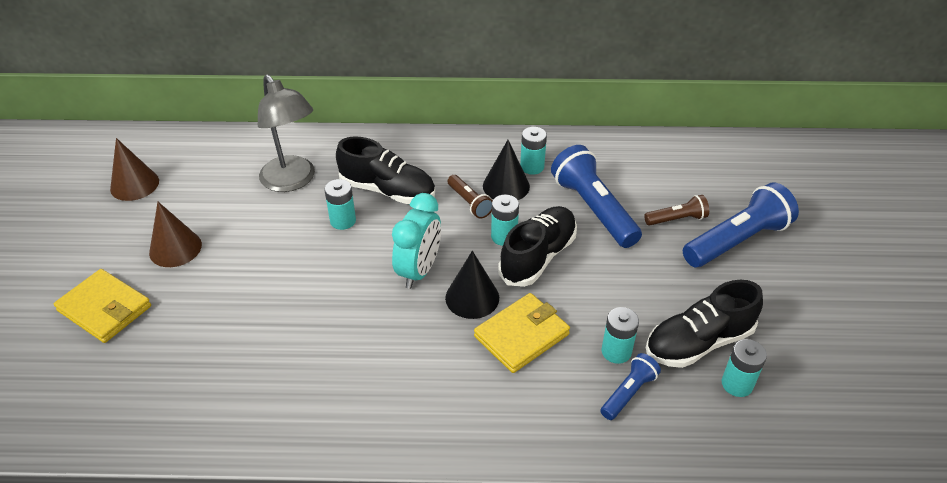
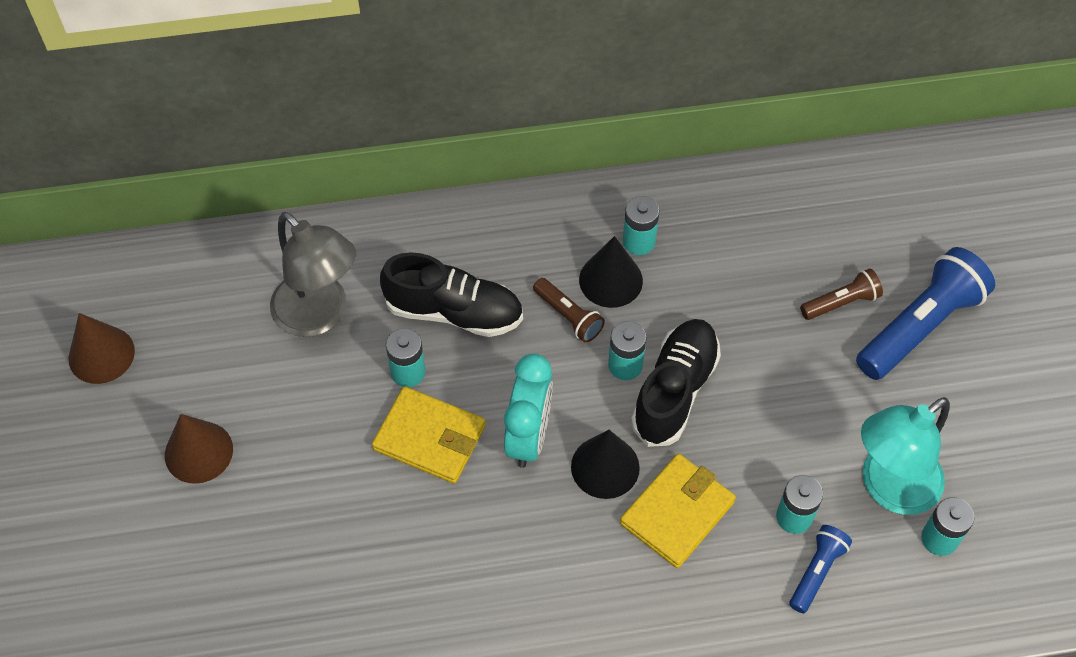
camera: 10 degrees left, 15 degrees up
(105, 308) = (142, 559): yellow wallet -> yellow wallet (429, 437)
(593, 209) = (732, 301): blue flashlight -> none
(698, 342) = (889, 488): black shoe -> turquoise lamp

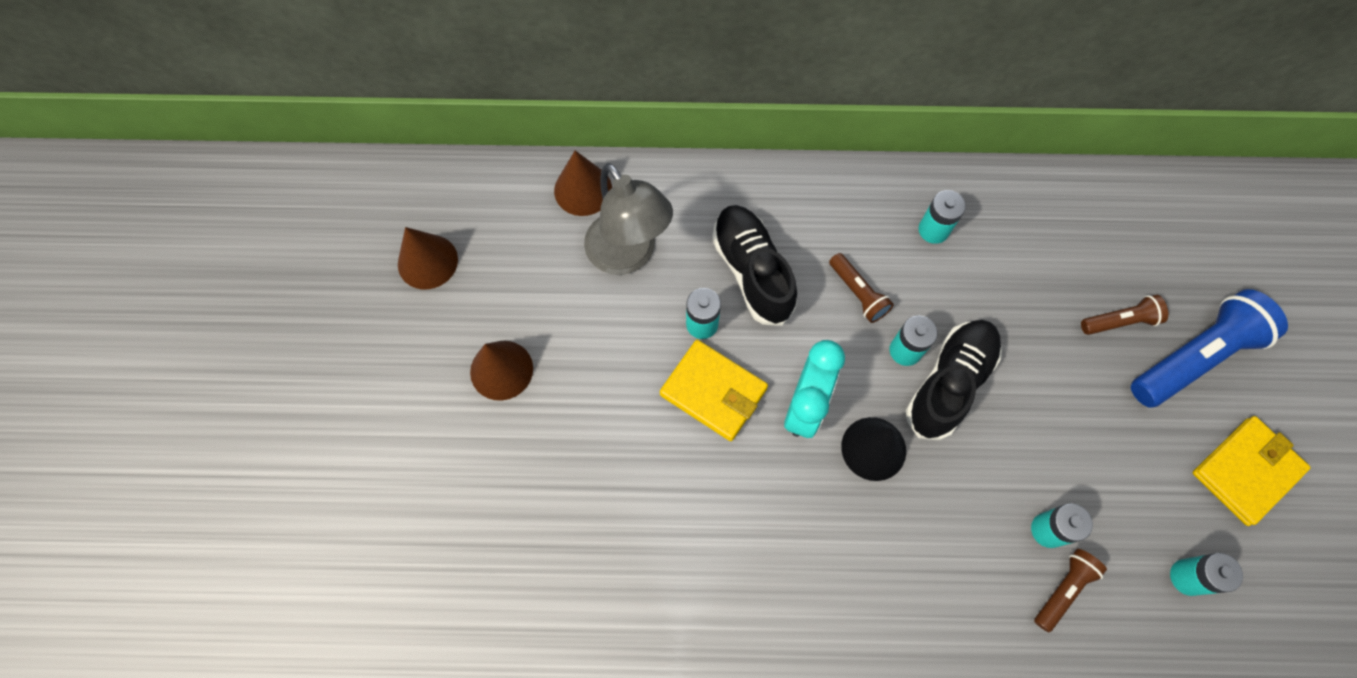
camera: 10 degrees right, 10 degrees up
(261, 256) = (583, 190): none -> brown cone
(454, 312) = (752, 272): black shoe -> black shoe turned 135 degrees counterclockwise
(610, 280) = (902, 264): black cone -> none
(677, 512) = (936, 506): yellow wallet -> yellow wallet (1246, 471)
(817, 572) = (1063, 589): blue flashlight -> brown flashlight
(889, 488) = (1144, 517): turquoise lamp -> none

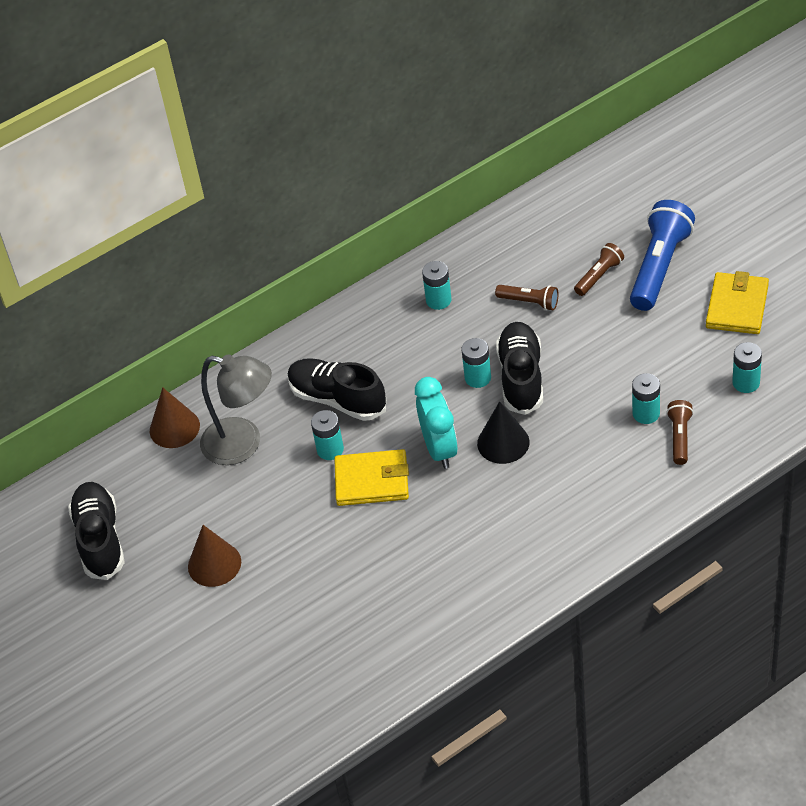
camera: 30 degrees left, 20 degrees down
(427, 261) = (100, 539): brown cone -> black shoe
(858, 293) = (419, 366): brown flashlight -> brown flashlight (529, 302)

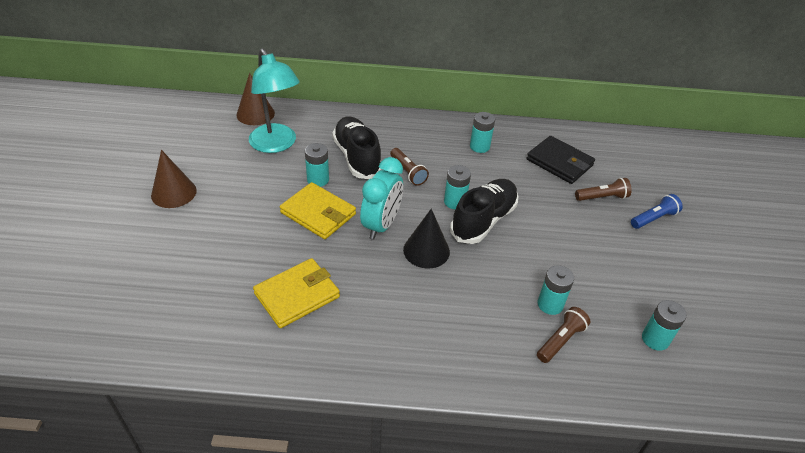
camera: 30 degrees right, 5 degrees down
(100, 539) = (143, 138): black shoe -> none
(243, 444) = (276, 145): grey lamp -> turquoise lamp
(528, 264) = (559, 162): none -> black wallet
(529, 302) = (537, 183): brown flashlight -> brown flashlight (408, 172)
(659, 266) = (654, 218): blue flashlight -> blue flashlight, size x0.52
(737, 306) = (694, 281): yellow wallet -> yellow wallet (297, 295)

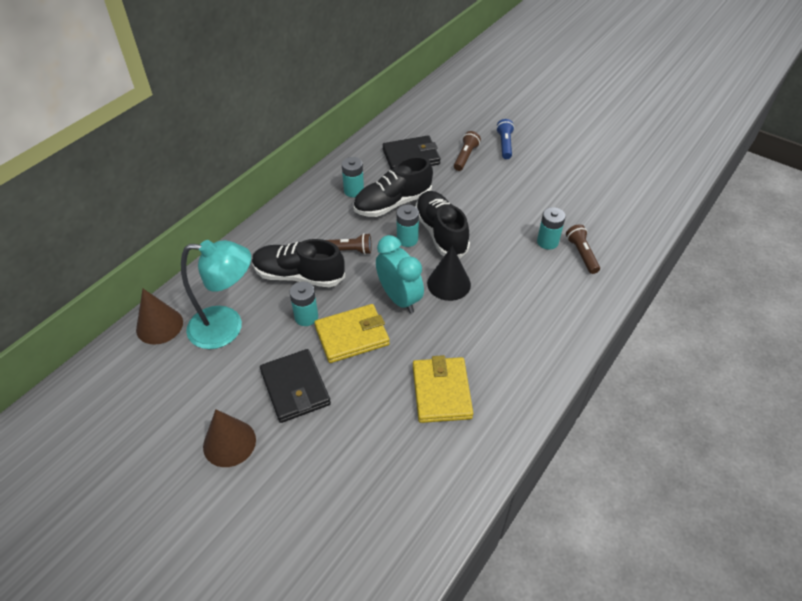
camera: 55 degrees left, 5 degrees up
(244, 204) = (295, 388): none -> black wallet
(489, 175) = (393, 203): none -> black shoe
(655, 339) = (606, 208): turquoise battery -> none

